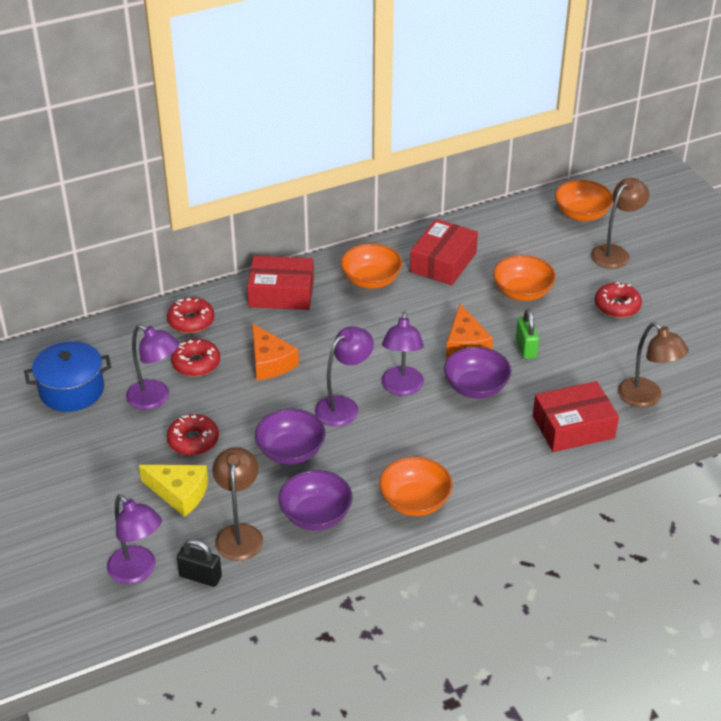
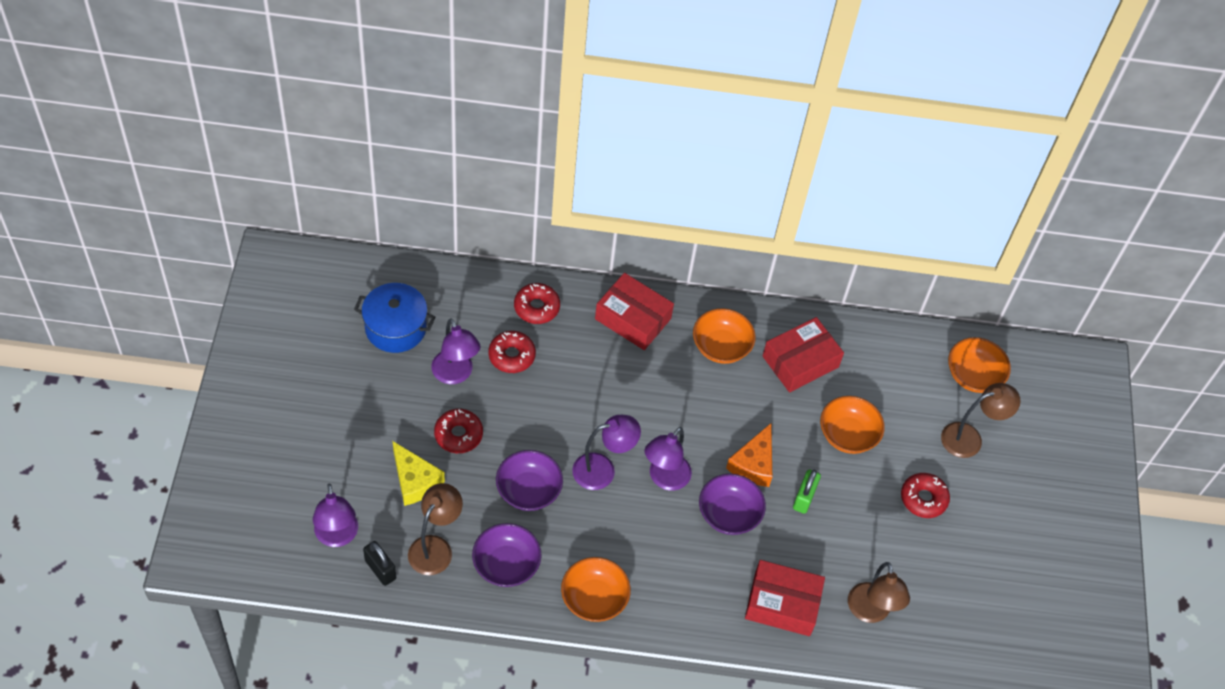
camera: 25 degrees right, 15 degrees up
(270, 362) = (573, 388): orange cheese -> none

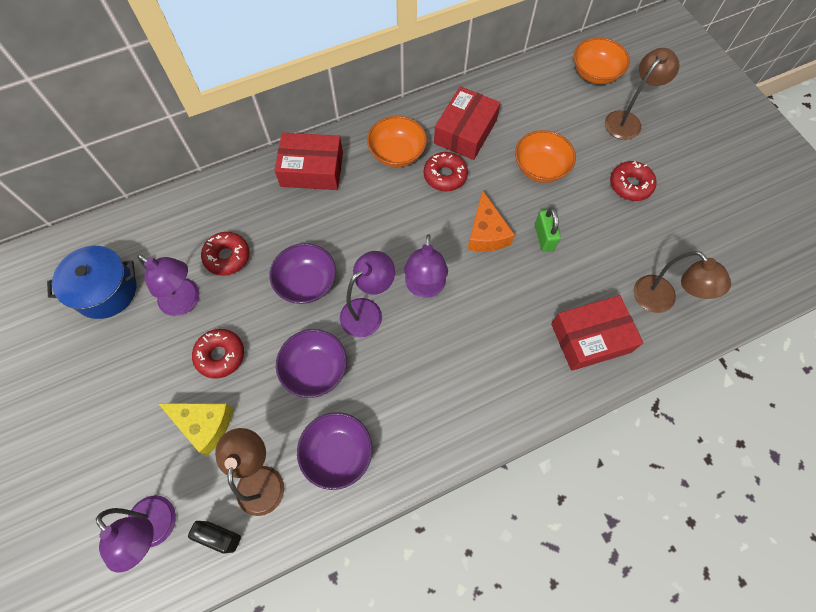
camera: 25 degrees left, 10 degrees up
(536, 307) = (224, 204): red donut -> red donut (445, 176)
(594, 599) = (436, 435): orange bowl -> none
(729, 514) = (496, 287): purple bowl -> purple bowl (307, 283)

